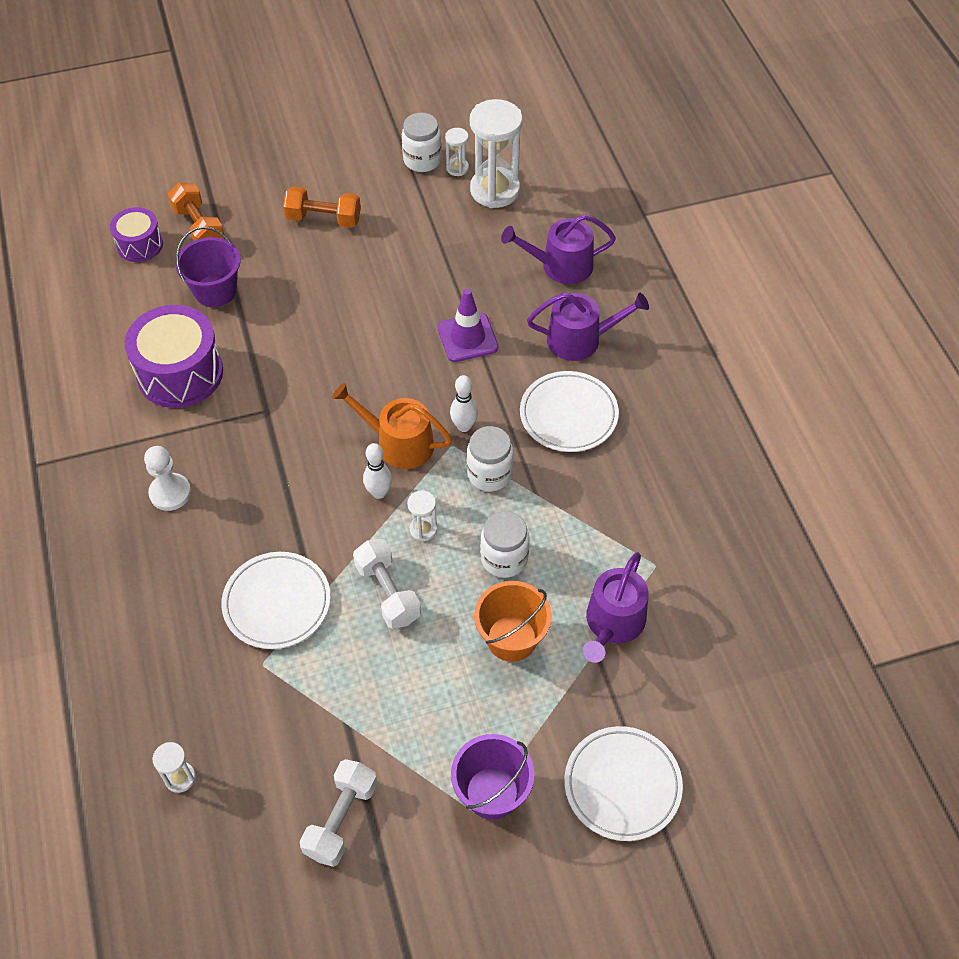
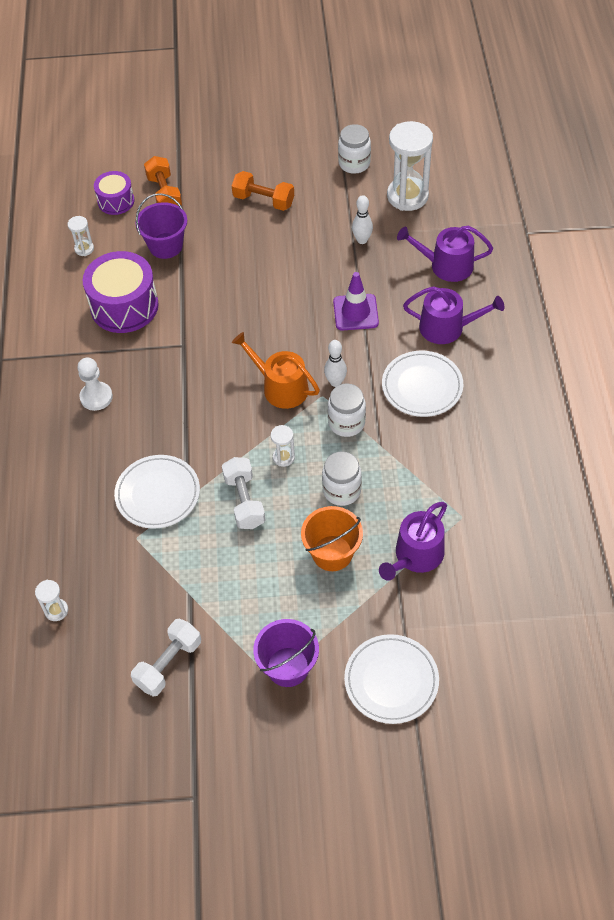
camera: 15 degrees right, 0 degrees up
(379, 493) = (256, 423): white bowling pin -> white bowling pin (362, 240)
(457, 168) = (381, 174): white hourglass -> white hourglass (84, 249)

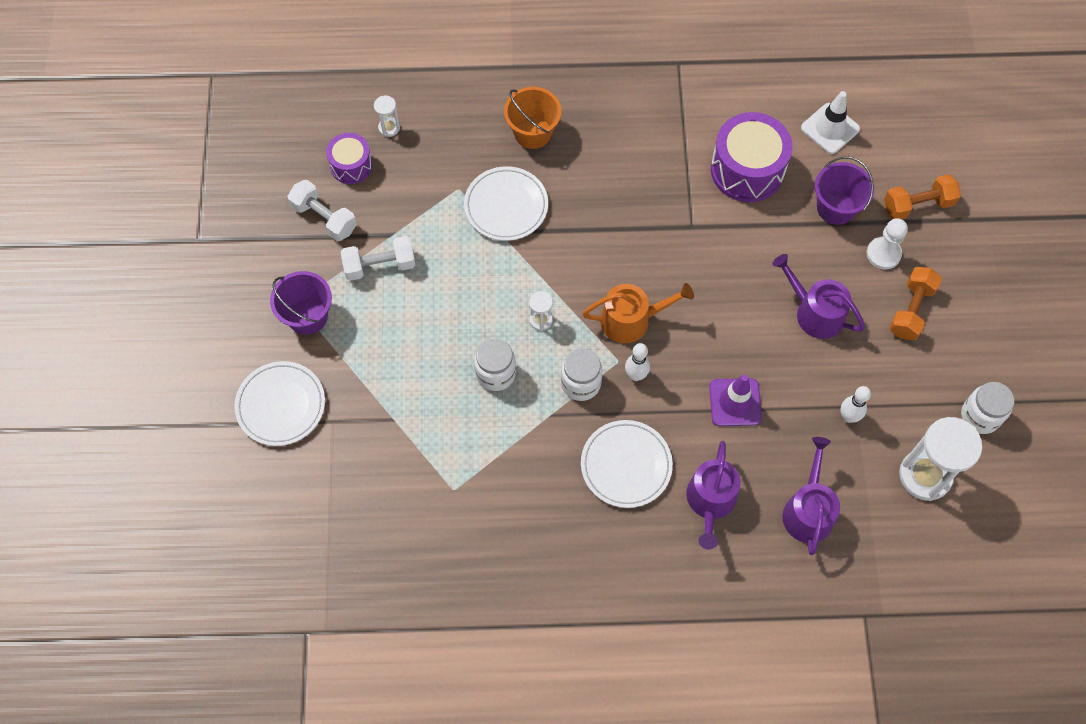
camera: 90 degrees right, 10 degrees up
(84, 249) = (830, 128): white hourglass -> white traffic cone
(96, 397) = (626, 149): white pawn -> white pawn (883, 254)
(116, 201) = (904, 156): purple drum -> purple drum (351, 165)
(244, 501) = (491, 282): white dumbbell -> white dumbbell (380, 265)
(280, 387) = (631, 320): orange watering can -> orange watering can turned 45 degrees clockwise
(332, 553) = (423, 361): orange bucket -> orange bucket (533, 132)
(415, 556) = (411, 439): purple watering can -> purple watering can (814, 312)

